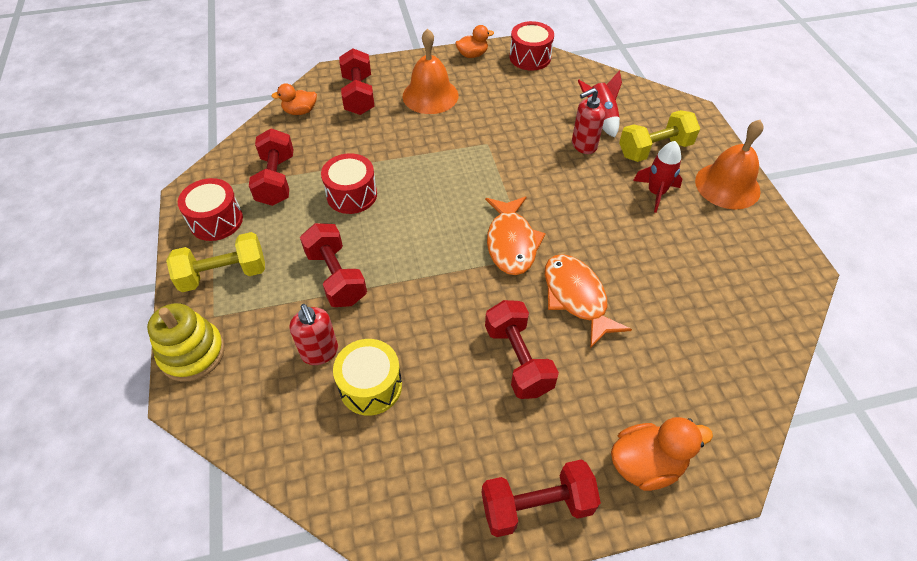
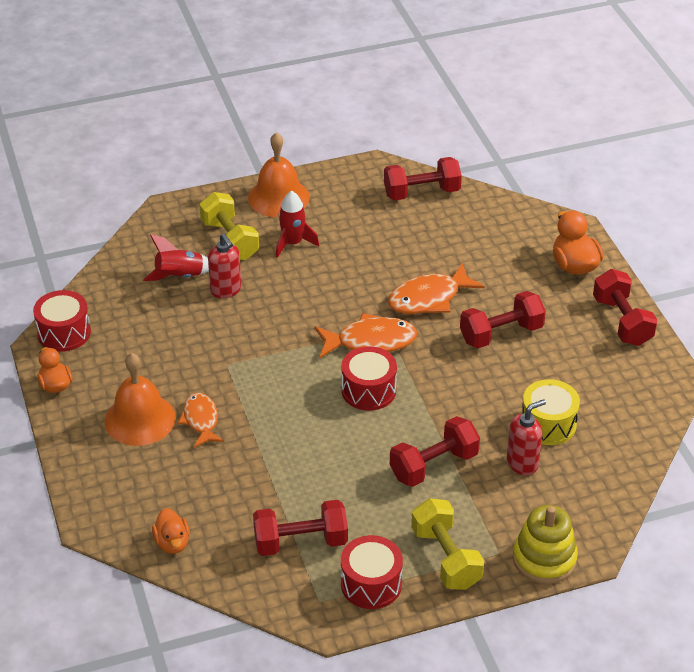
camera: 95 degrees left, 10 degrees down
(352, 195) = (318, 470): red drum -> red drum (368, 390)
(358, 95) = (139, 488): red dumbbell -> red dumbbell (421, 193)
(423, 127) = (201, 420): none -> orange fish

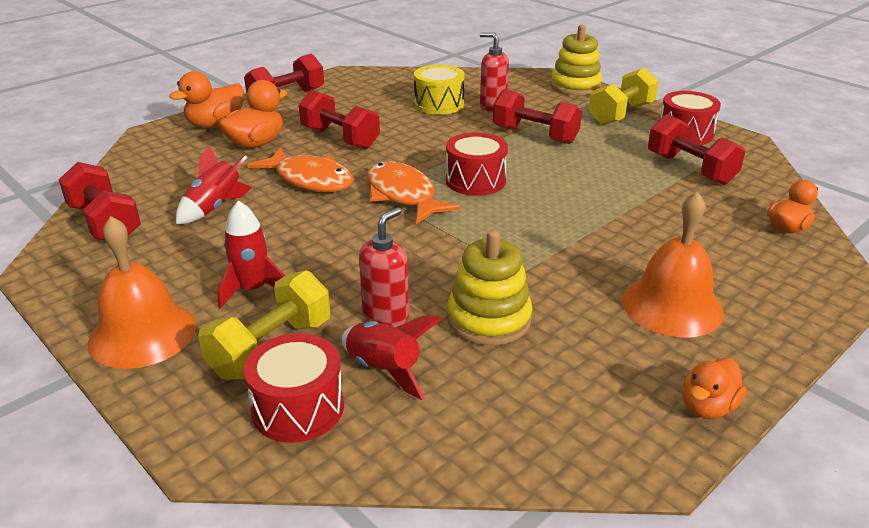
camera: 115 degrees left, 10 degrees down
(64, 333) = (603, 448): red drum -> red drum (298, 408)
(190, 331) = (489, 319): none -> yellow stacking toy
(201, 420) = (622, 262): orange fish -> none
(413, 243) = (215, 207): none -> red rocket
(518, 282) = (256, 143): none -> orange duck

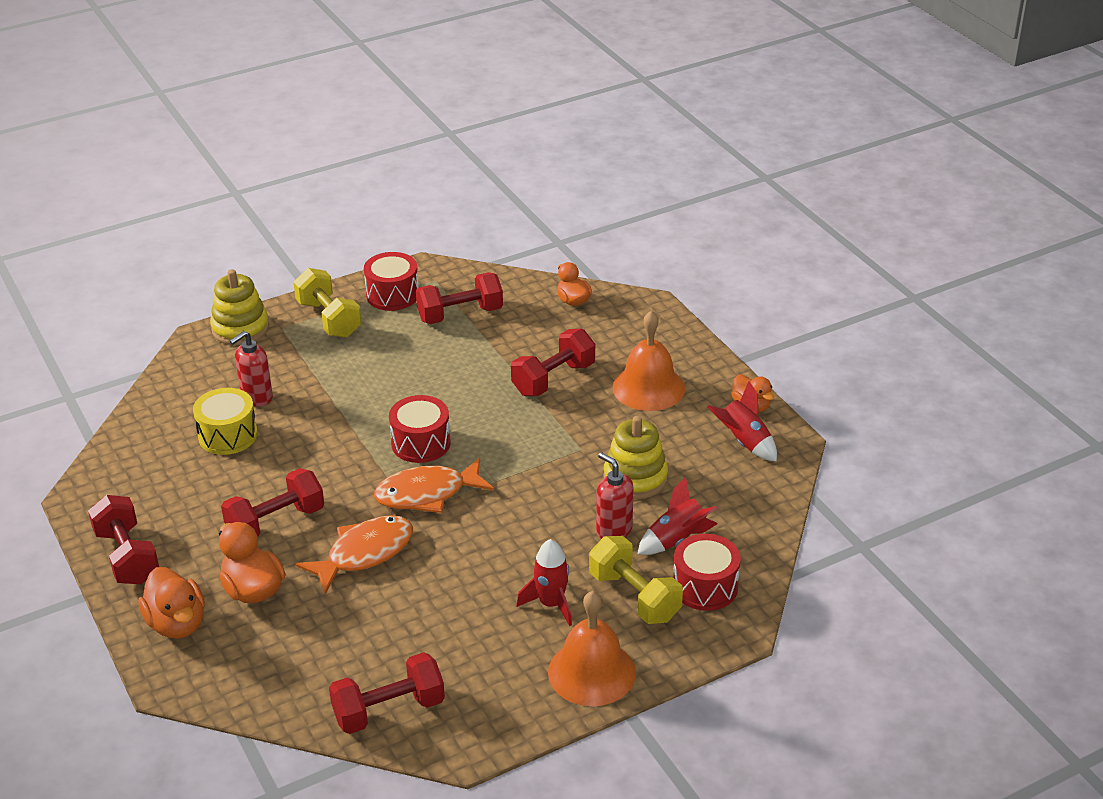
camera: 75 degrees left, 5 degrees up
(215, 207) = (392, 626): red rocket -> red rocket (744, 442)
(535, 135) = (345, 385): red dumbbell -> red dumbbell (553, 379)

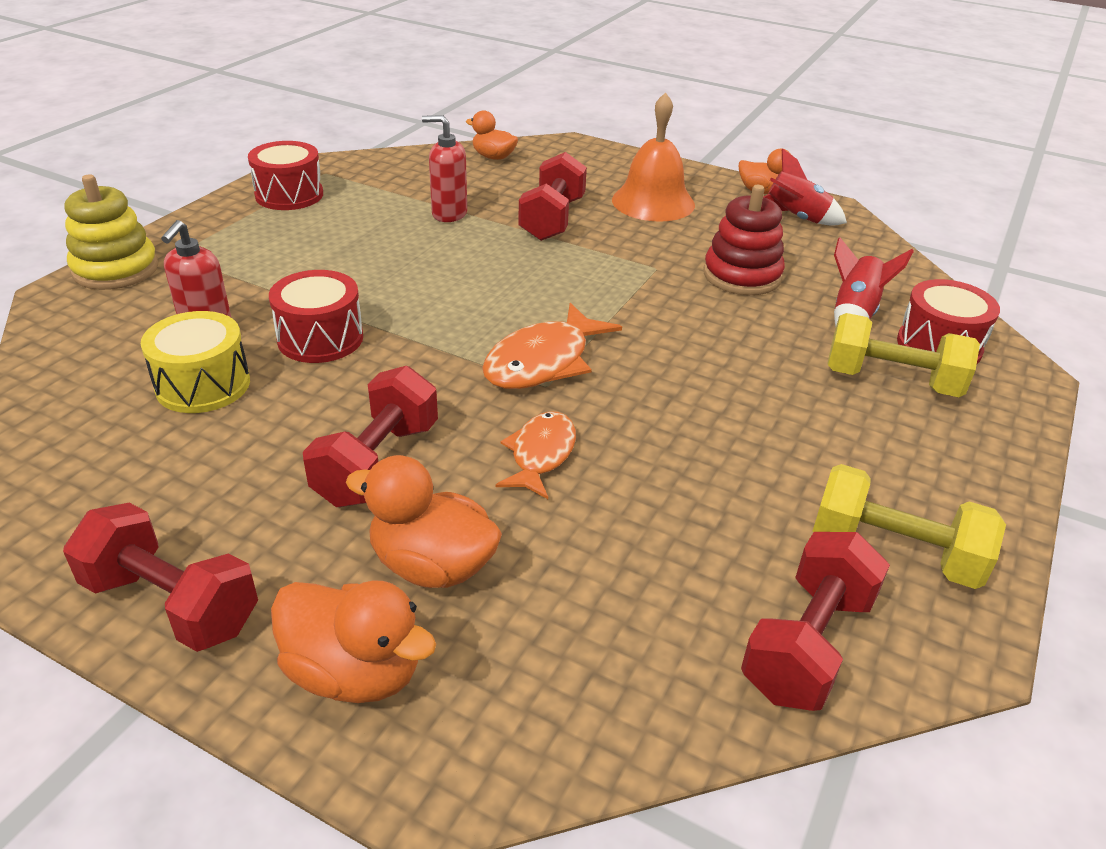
camera: 35 degrees left, 0 degrees up
(329, 319) = (231, 233): yellow dumbbell -> yellow dumbbell (894, 553)
(364, 553) = (540, 455): orange fish -> orange fish, size x0.66
(421, 443) = (476, 315): red drum -> red drum (320, 338)
(460, 314) = (387, 193): red dumbbell -> none
(551, 604) = (823, 422): red rocket -> none
(591, 672) = (962, 477): orange bell -> none
(613, 530) = (785, 327): red soap dispenser -> red soap dispenser (449, 214)
(635, 478) = (742, 275): yellow stacking toy -> red stacking toy

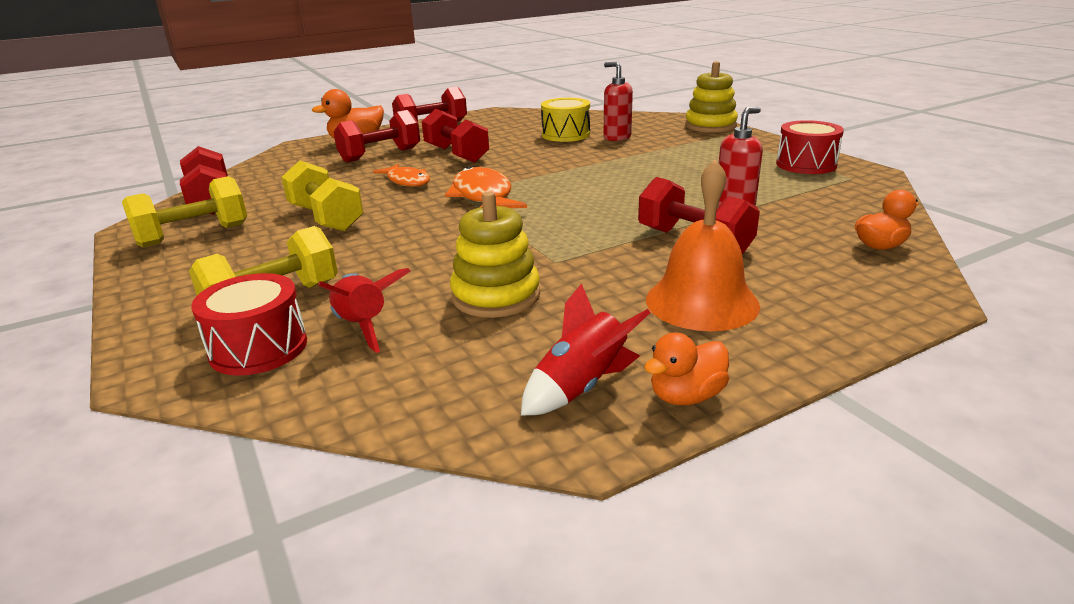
camera: 125 degrees right, 10 degrees down
(320, 338) = (581, 155): red drum -> none
(432, 565) = (380, 155): orange duck -> red dumbbell
(723, 458) = (326, 218): none -> yellow dumbbell
(742, 275) = (496, 296): red stacking toy -> yellow stacking toy

